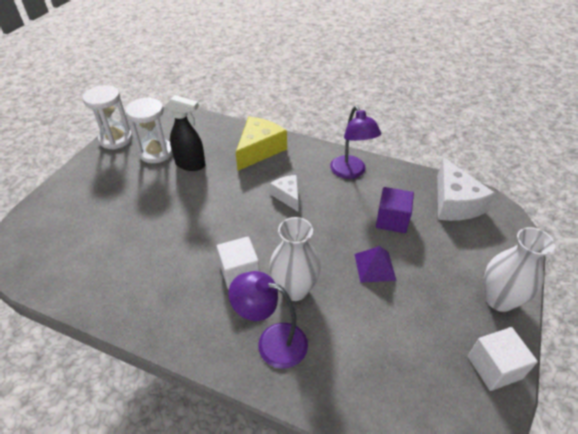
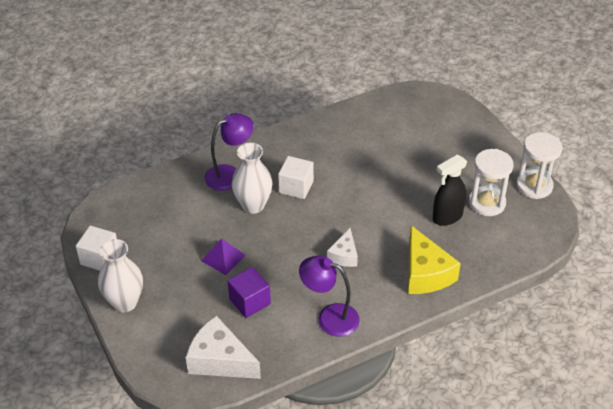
camera: 130 degrees right, 0 degrees up
(287, 196) = (344, 255): white cheese -> white cheese turned 90 degrees clockwise

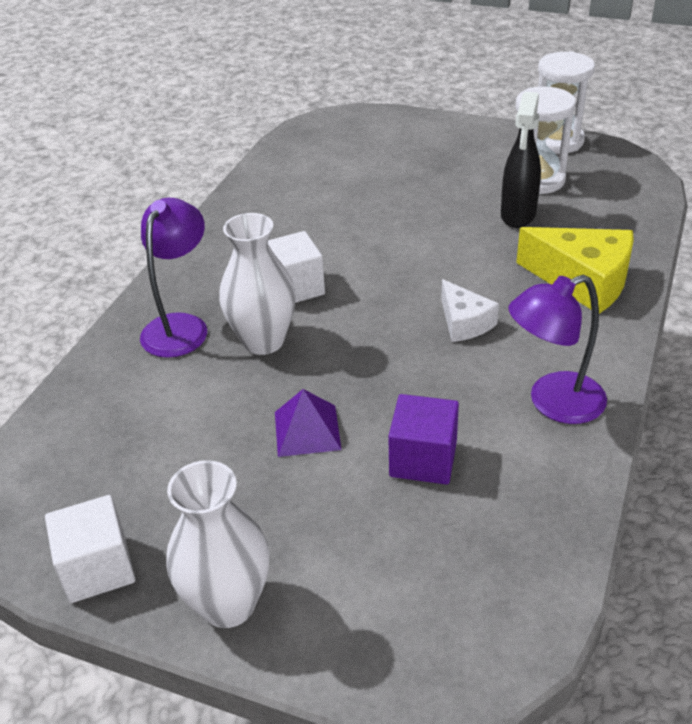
camera: 40 degrees left, 5 degrees down
(220, 360) = (493, 571): white cheese -> none

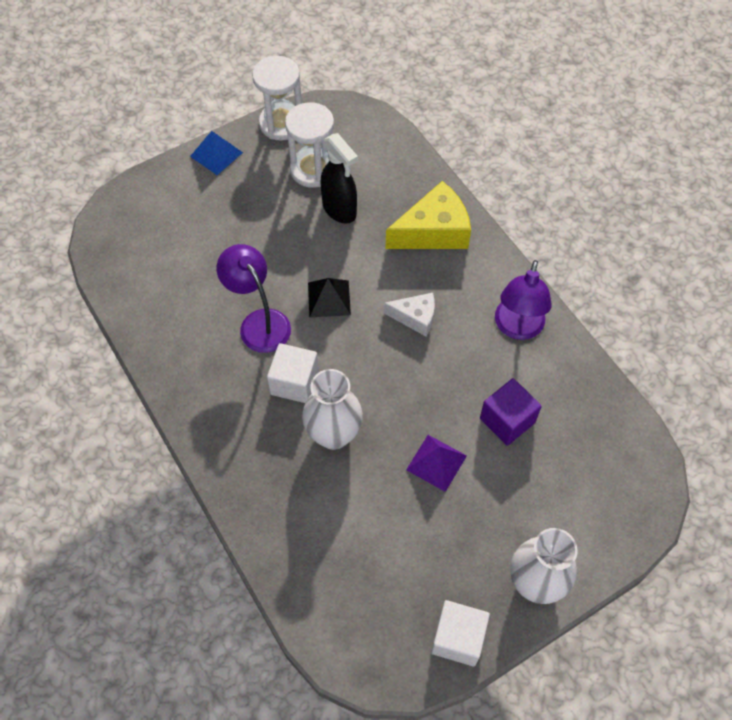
camera: 55 degrees left, 20 degrees up
(180, 326) = (272, 473): purple lamp -> purple lamp (259, 322)
(412, 260) = (329, 298): none -> black pyramid
(473, 129) = (216, 154): none -> blue pyramid

